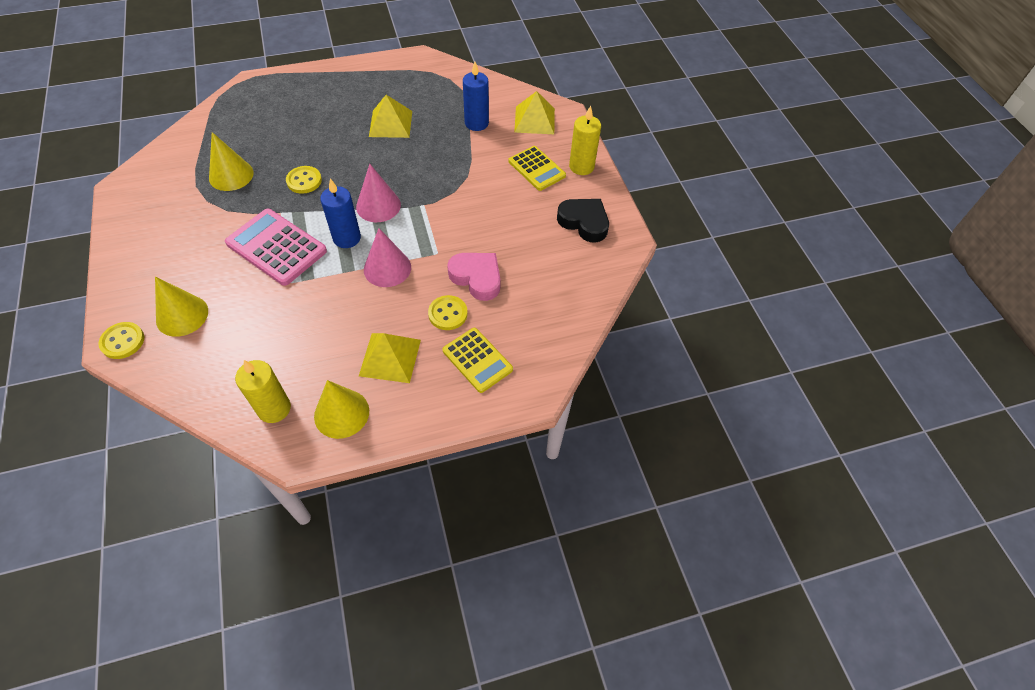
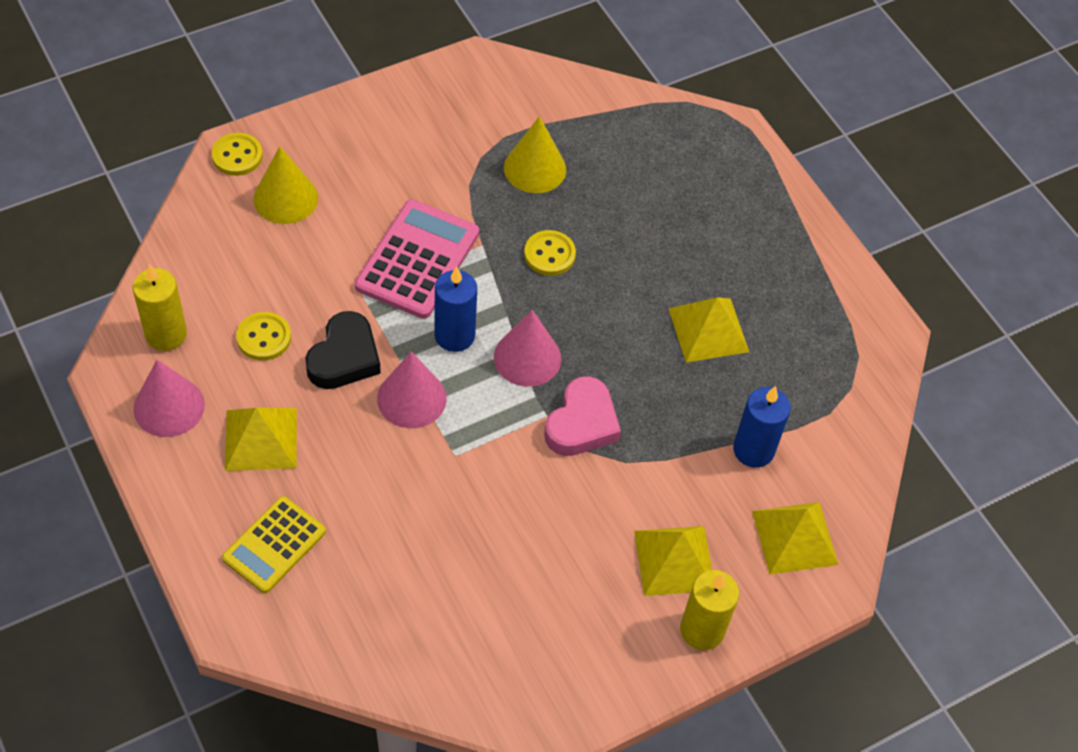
camera: 75 degrees right, 0 degrees up
(341, 413) = (169, 406): yellow cone -> pink cone
(448, 314) = (346, 492): yellow button -> yellow button (264, 338)
(477, 278) = (419, 516): pink heart -> pink heart (582, 423)
(536, 169) = (674, 560): yellow calculator -> yellow pyramid
(584, 222) = (572, 651): black heart -> black heart (344, 357)

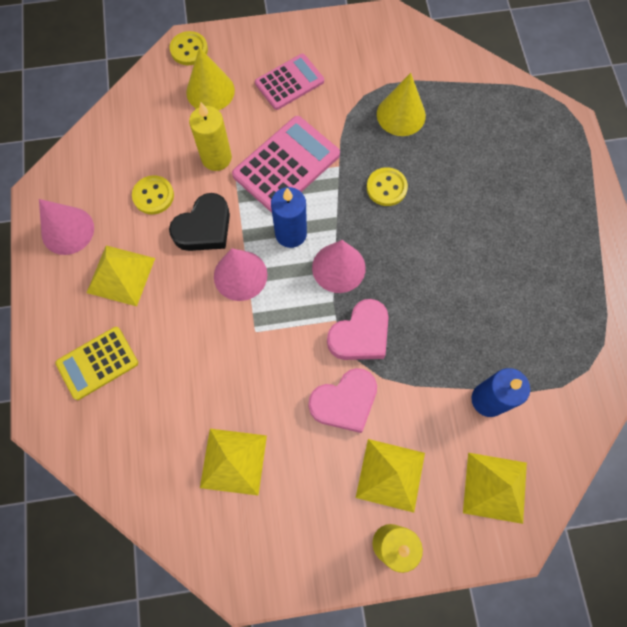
camera: 25 degrees right, 15 degrees up
(166, 334) = (87, 174): yellow candle -> yellow candle (216, 158)
(383, 164) = (289, 82): none -> pink calculator
(592, 500) = (344, 402): none -> pink heart
(708, 330) = (488, 285): yellow pyramid -> yellow pyramid (233, 461)

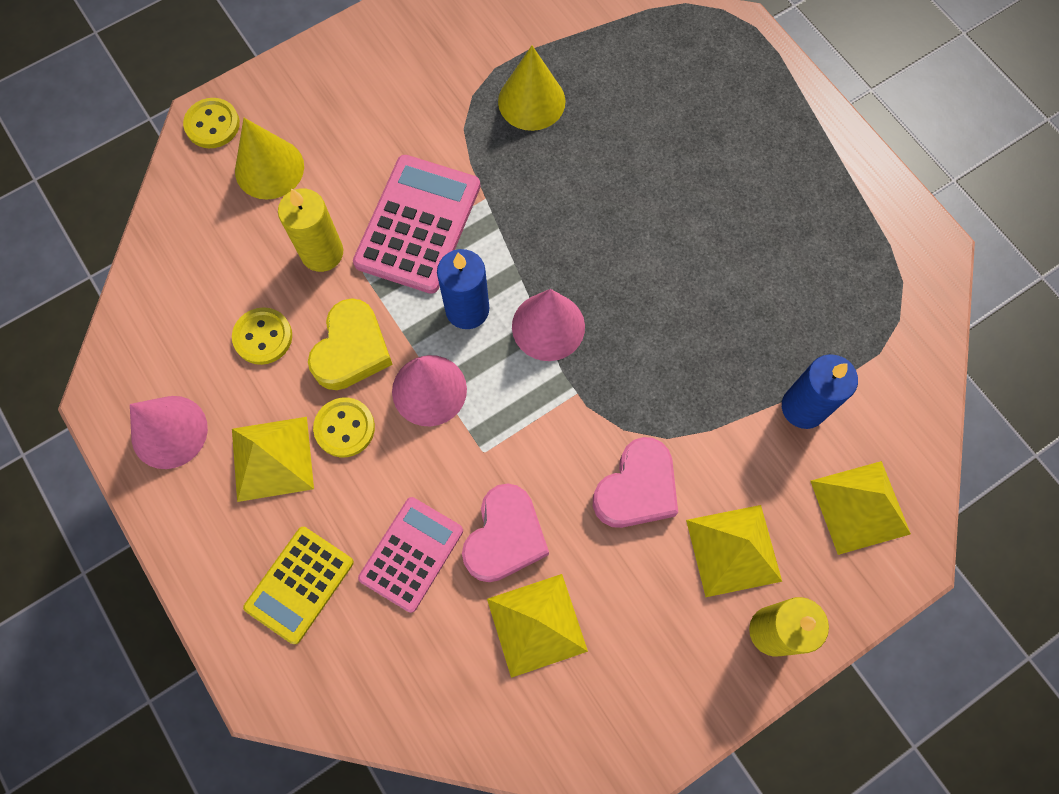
camera: 25 degrees left, 0 degrees up
(204, 228) = (352, 350): black heart -> yellow heart
(289, 82) = (369, 116): pink calculator -> pink calculator (411, 554)
(360, 335) = (615, 398): pink heart -> pink heart (505, 537)
(386, 188) = (558, 201): yellow button -> yellow button (344, 428)

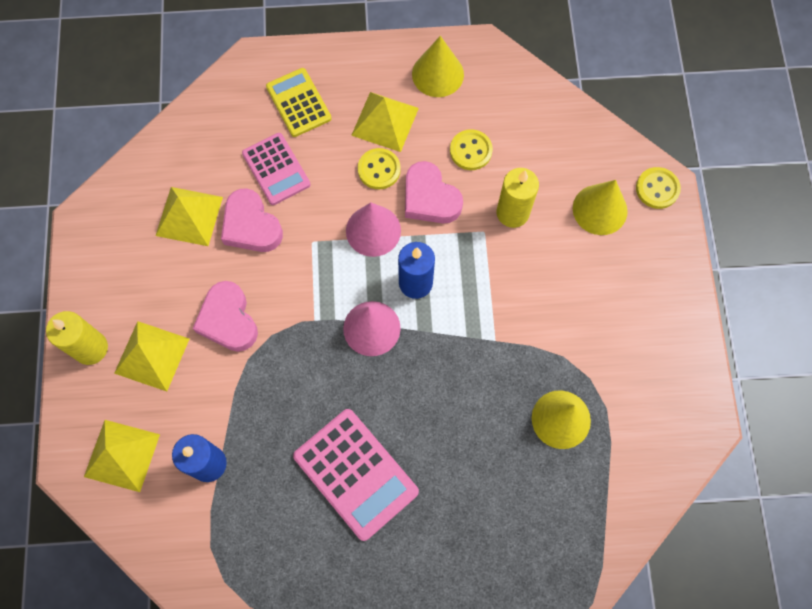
camera: 120 degrees right, 0 degrees up
(169, 432) = (437, 74): pink cone -> yellow cone
(352, 350) = (430, 198): yellow heart -> pink heart
(418, 224) = (499, 284): pink calculator -> pink calculator (355, 474)

